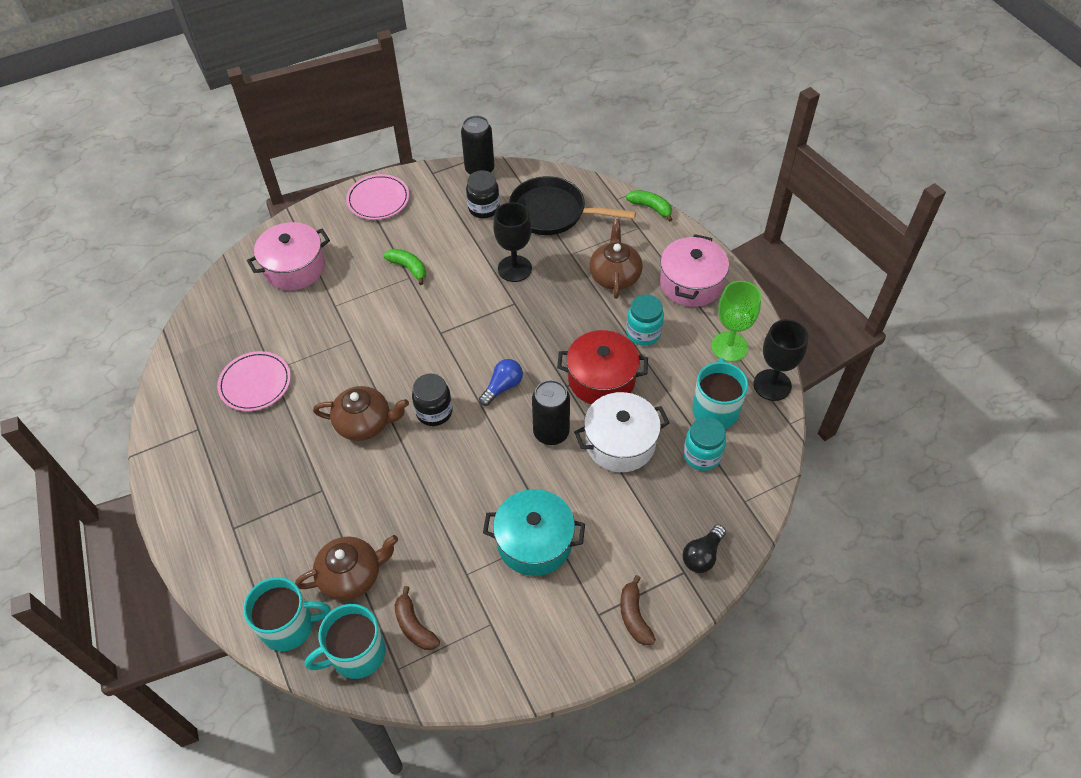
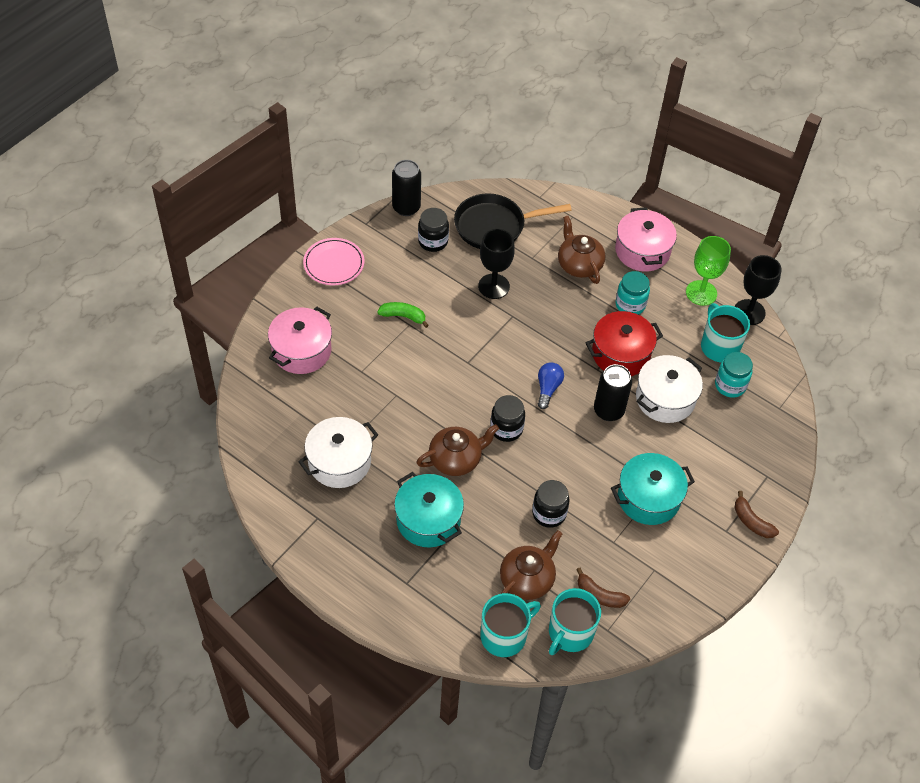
camera: 30 degrees left, 0 degrees up
(255, 383) = (339, 462): pink plate -> white pot
(297, 473) = (428, 520): none -> turquoise pot
(419, 515) = (549, 513): none -> black jar
(651, 207) = (572, 196): green banana -> none
(702, 555) = (773, 459): black light bulb -> none

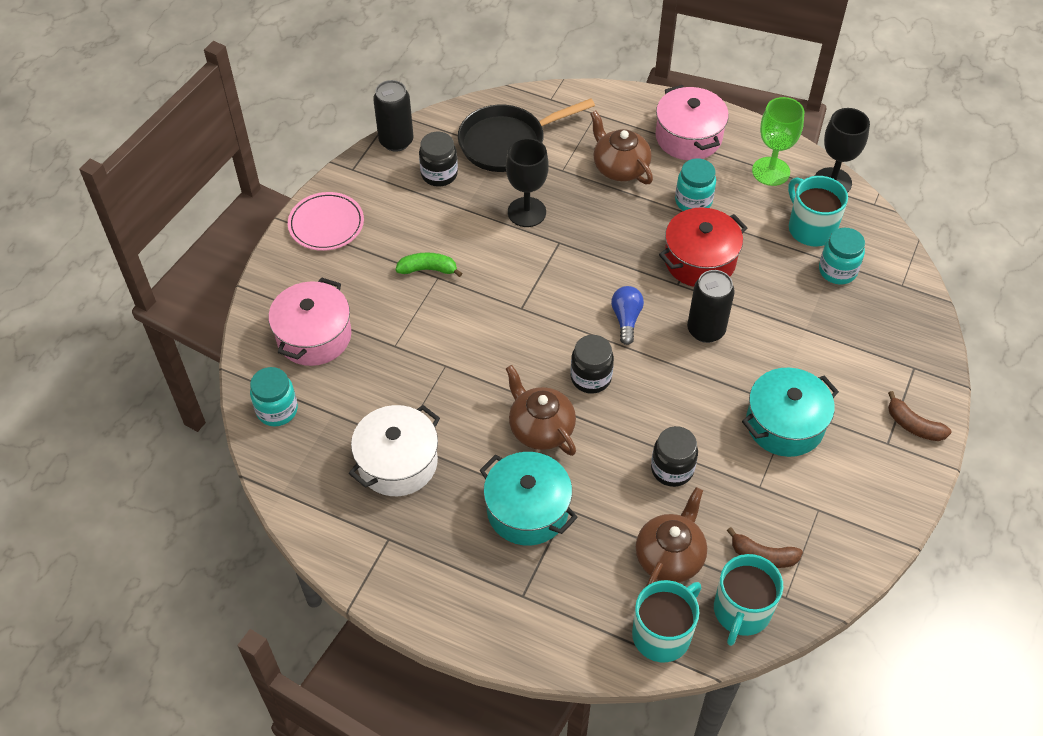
camera: 10 degrees left, 0 degrees up
(259, 402) = (277, 410): none -> turquoise jar
(456, 459) = (540, 428): brown teapot -> brown teapot turned 90 degrees counterclockwise
(665, 399) = (767, 302): white pot -> none

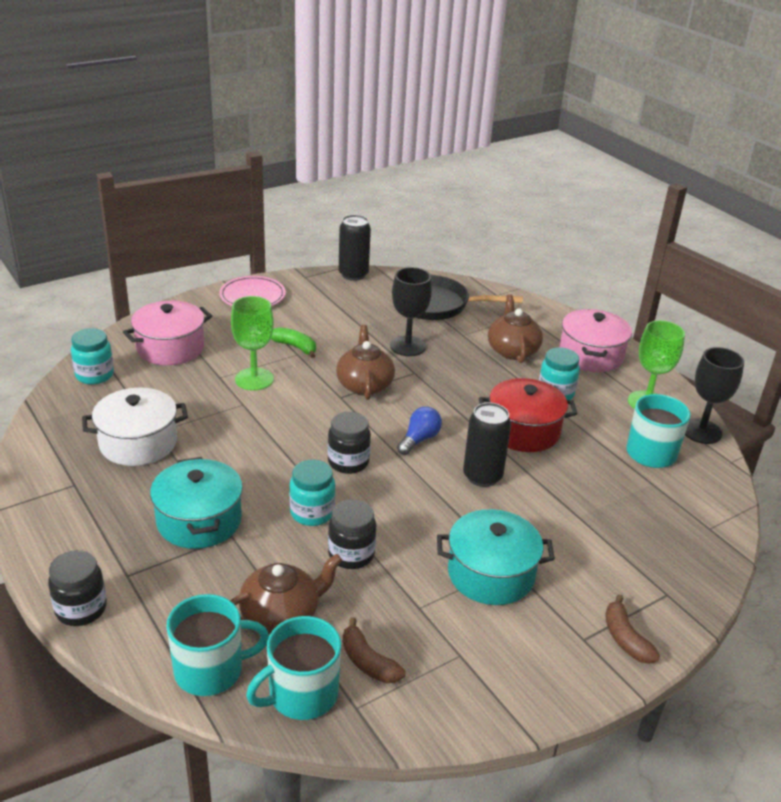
camera: 30 degrees right, 20 degrees down
(428, 330) = (254, 379): none -> green goblet
(439, 174) = (364, 302): black jar -> black jar (81, 609)
(540, 428) = (271, 474): brown teapot -> brown teapot (364, 385)
(837, 271) = (650, 490): turquoise jar -> turquoise jar (312, 513)

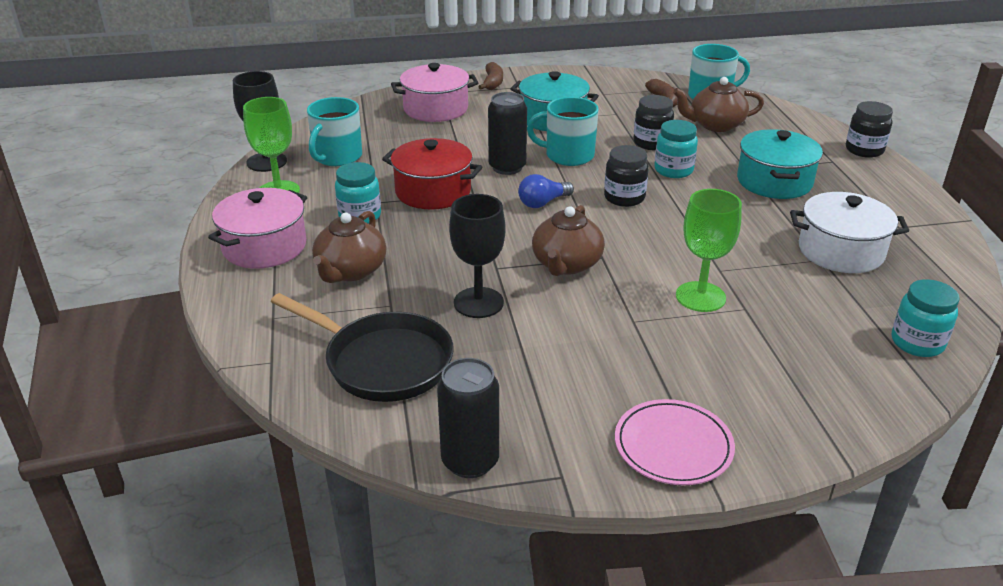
camera: 155 degrees left, 0 degrees up
(170, 348) = (815, 366): pink pot -> pink pot (435, 109)
(211, 670) = (767, 112): turquoise mug -> turquoise mug (568, 155)
(295, 347) = (632, 332): green banana -> none

